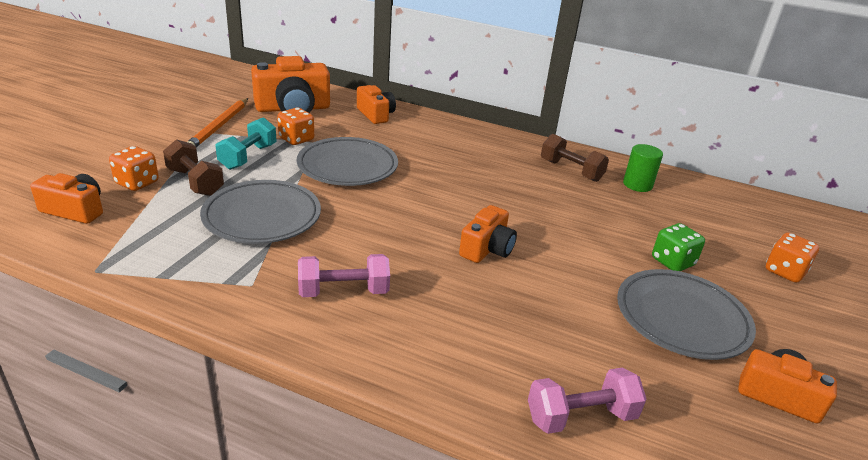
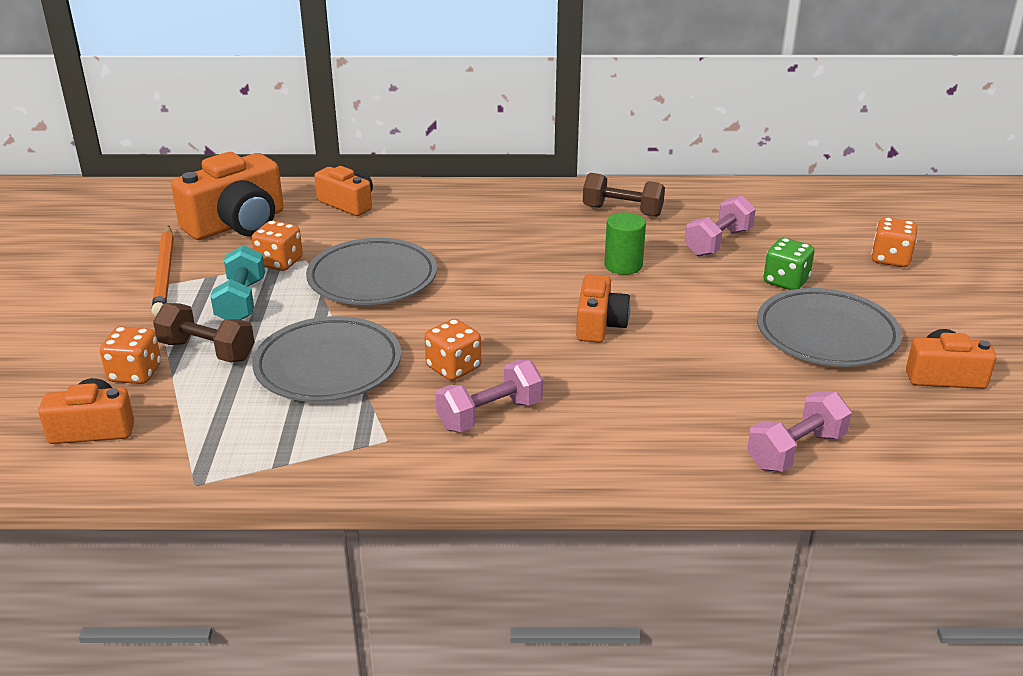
camera: 20 degrees left, 0 degrees up
(348, 246) = (453, 368): none -> orange dice
(633, 214) = (718, 242): none -> pink dumbbell
(637, 185) = (701, 207): green cylinder -> green cylinder (623, 265)

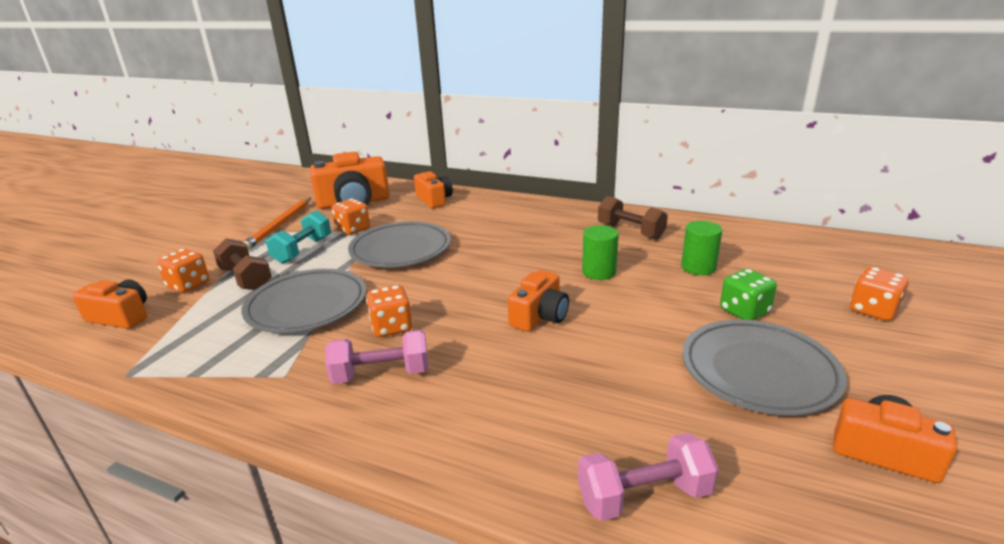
camera: 25 degrees right, 5 degrees down
(718, 242) = (698, 267): pink dumbbell -> green cylinder

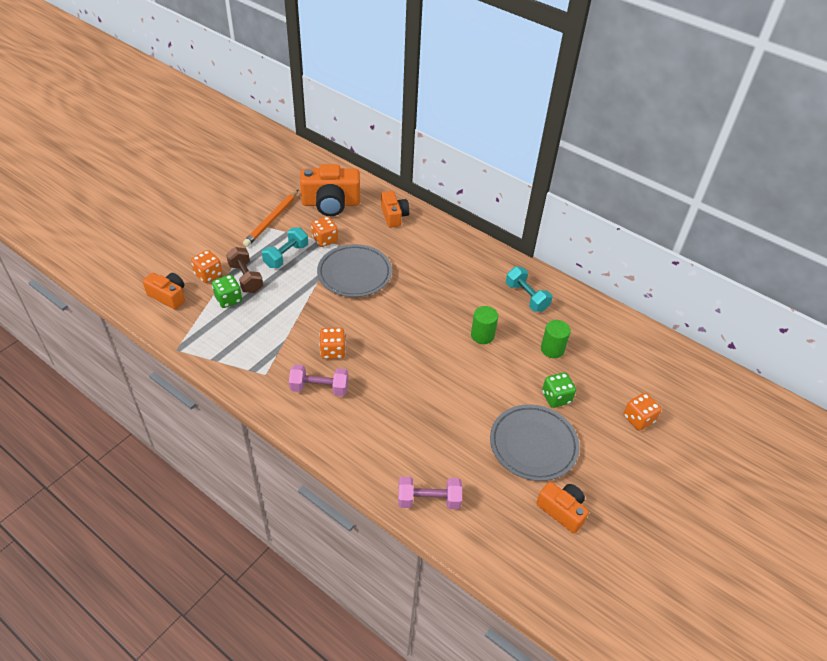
camera: 10 degrees right, 20 degrees up
(219, 303) = (228, 299): none -> green dice
(307, 306) = (283, 317): grey plate -> none
(539, 316) = (426, 366): orange camera -> none
(630, 231) = (526, 297): brown dumbbell -> turquoise dumbbell

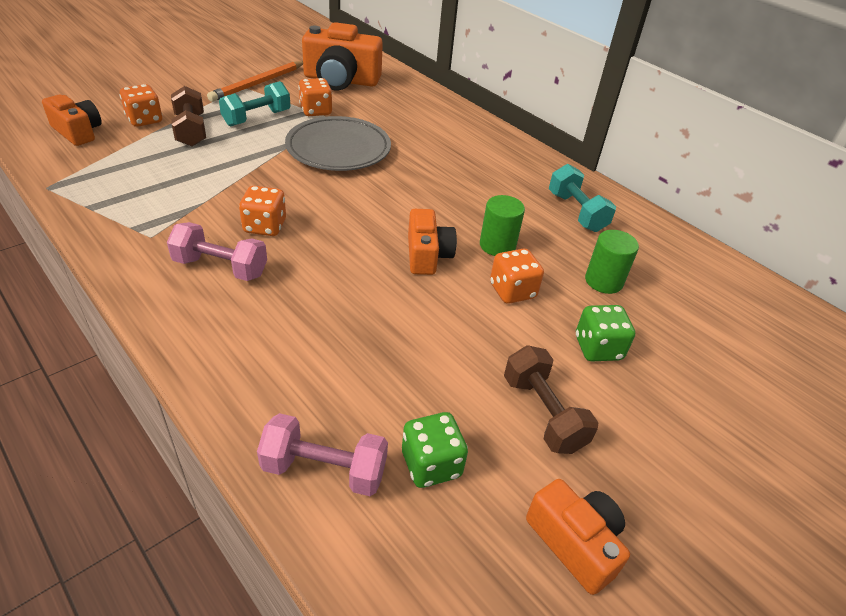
camera: 10 degrees right, 5 degrees down
(228, 299) = (154, 147): green dice -> green dice (431, 464)
(394, 216) = (416, 103): orange camera -> orange camera (427, 255)
(533, 445) = (543, 413): grey plate -> brown dumbbell
(638, 419) = (741, 407): orange dice -> orange dice (512, 291)

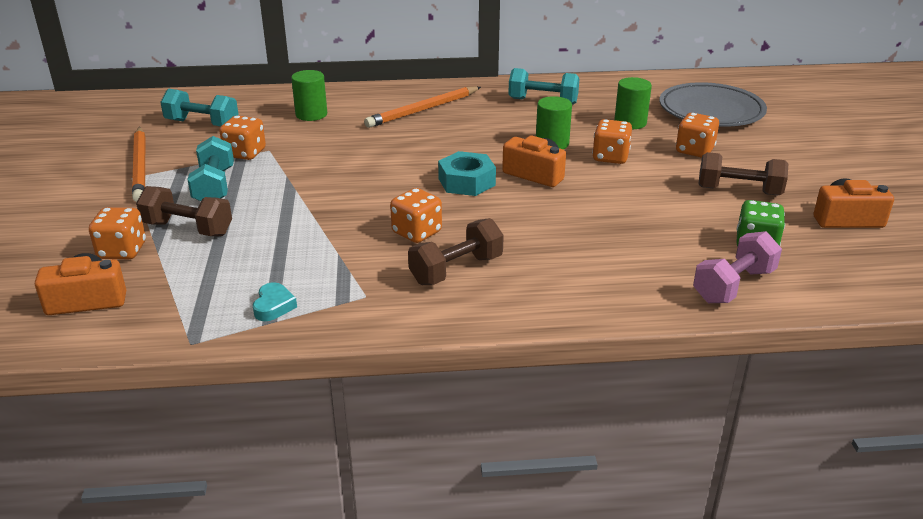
camera: 50 degrees left, 10 degrees down
(111, 202) = (273, 306): none -> turquoise heart
(221, 267) = (456, 270): pink dumbbell -> brown dumbbell
(338, 149) = (331, 163): grey plate -> grey plate (711, 111)
(341, 80) = (202, 124): orange camera -> turquoise dumbbell
(373, 222) = (466, 182): none -> turquoise nut
(405, 113) = (311, 114): none -> green cylinder
(476, 157) = (423, 110): none -> orange pencil
(598, 348) = (694, 151): green dice -> orange dice

